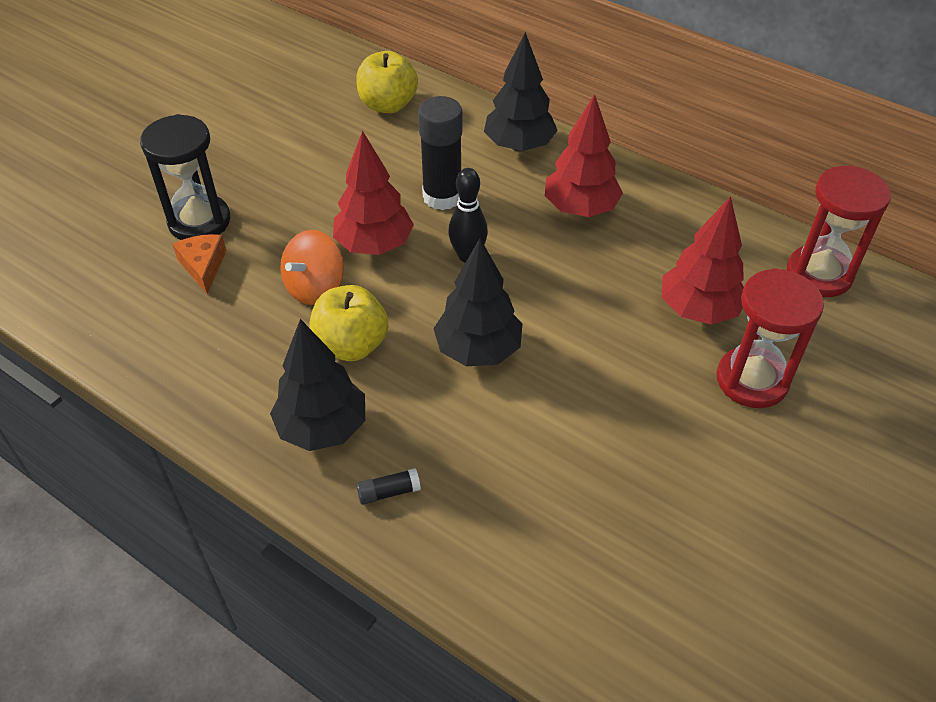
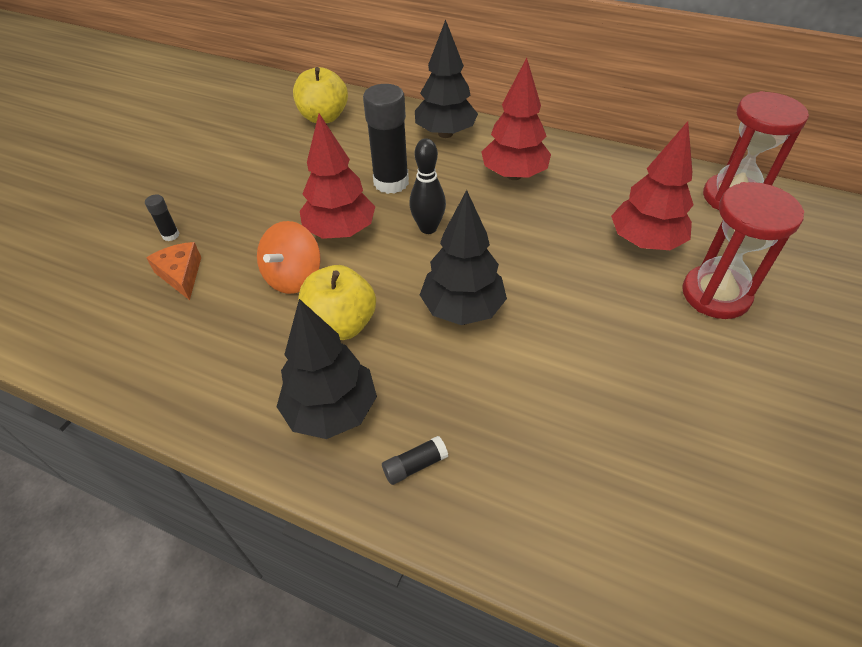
camera: 10 degrees left, 0 degrees up
(199, 221) = (170, 235): black hourglass -> black glue stick

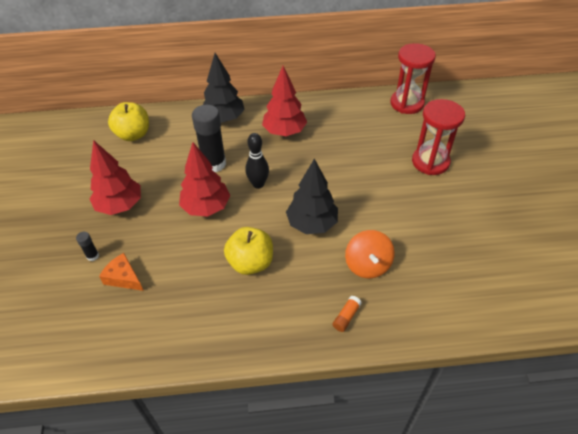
camera: 30 degrees left, 0 degrees up
(294, 277) = (199, 247): orange spinning top -> orange spinning top (367, 265)
(331, 411) = (282, 311): black tree -> none
(415, 465) = (346, 317): black glue stick -> orange glue stick
(645, 242) = (380, 146): red tree -> red tree (120, 205)

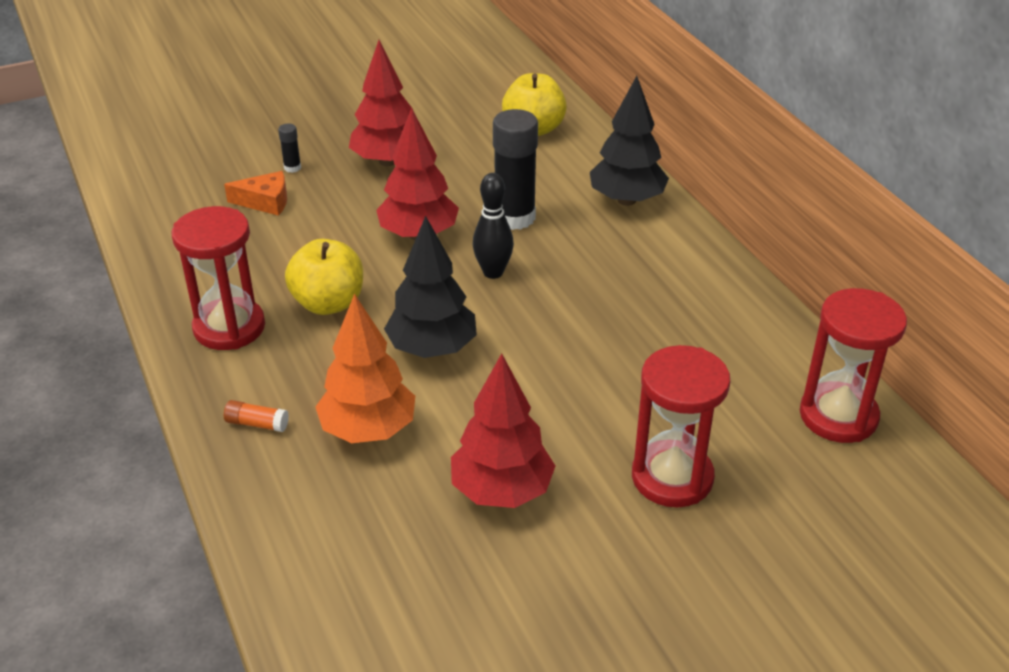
camera: 70 degrees right, 10 degrees down
(123, 278) = (265, 202): orange cheese -> orange cheese turned 75 degrees clockwise
(251, 318) = (229, 327): none -> red hourglass
(284, 132) = (637, 271): red tree -> red tree (502, 491)
(367, 265) = (368, 430): orange spinning top -> orange tree

